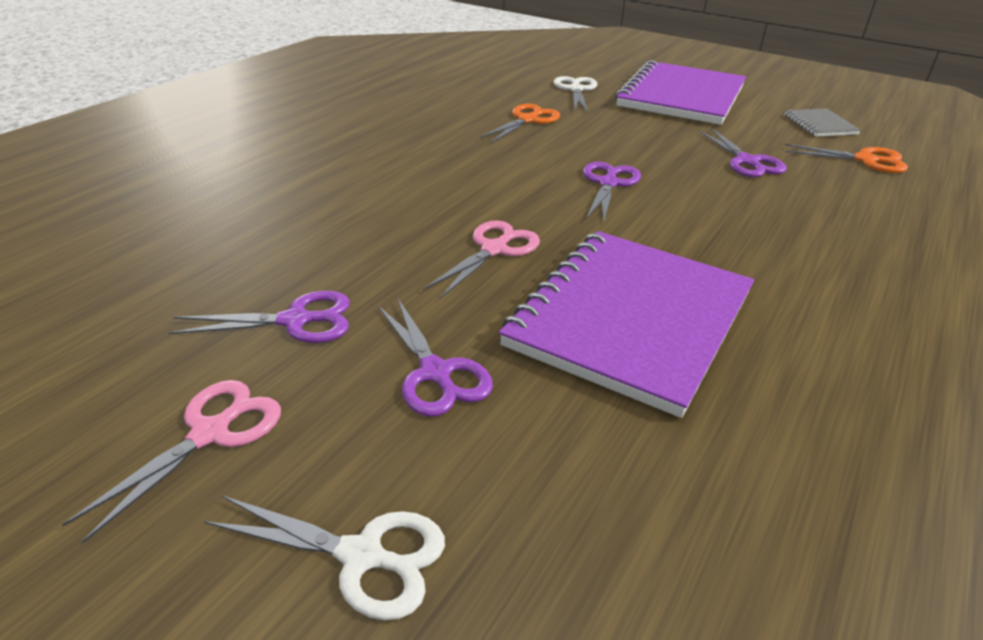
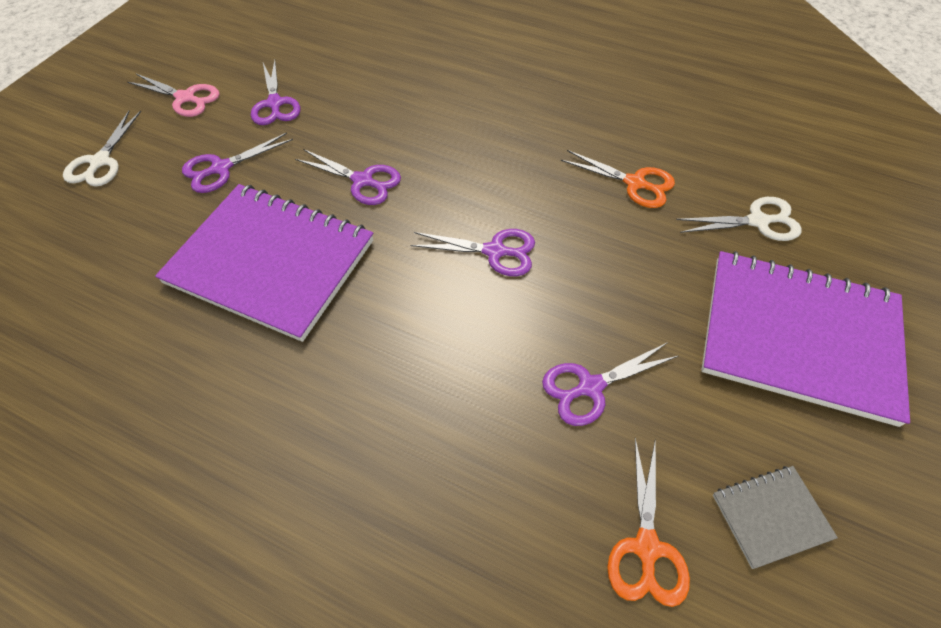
camera: 85 degrees right, 20 degrees up
(494, 249) = (362, 181): pink scissors -> purple scissors

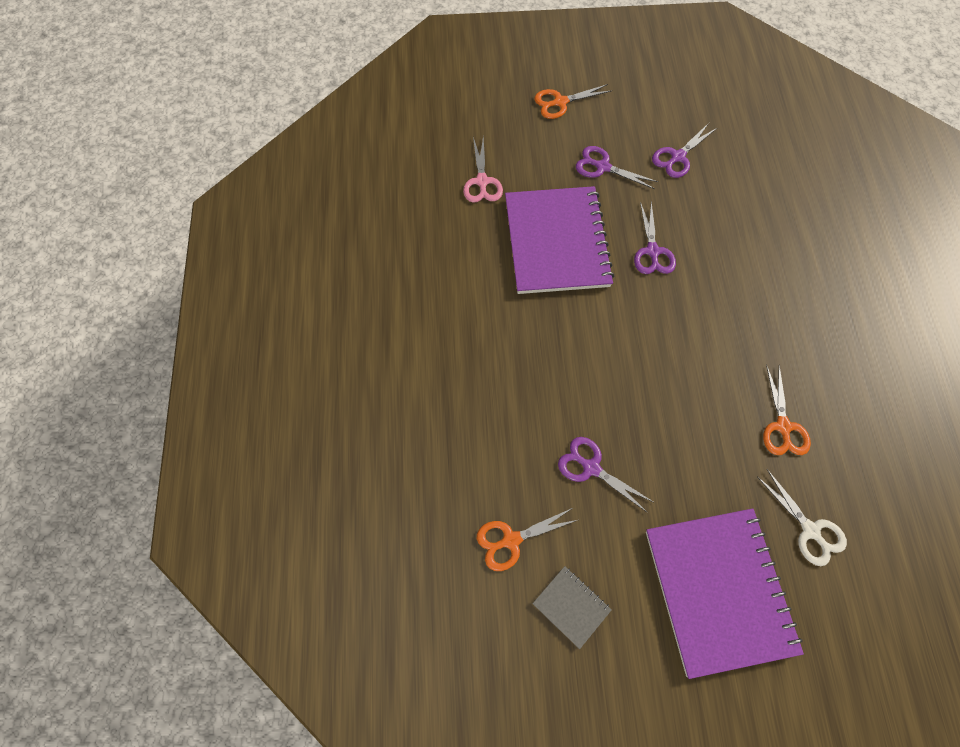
camera: 60 degrees right, 10 degrees up
(100, 162) = (560, 102): white scissors -> orange scissors
(185, 98) = (642, 104): pink scissors -> pink scissors (482, 181)
(495, 251) = (653, 362): purple scissors -> none

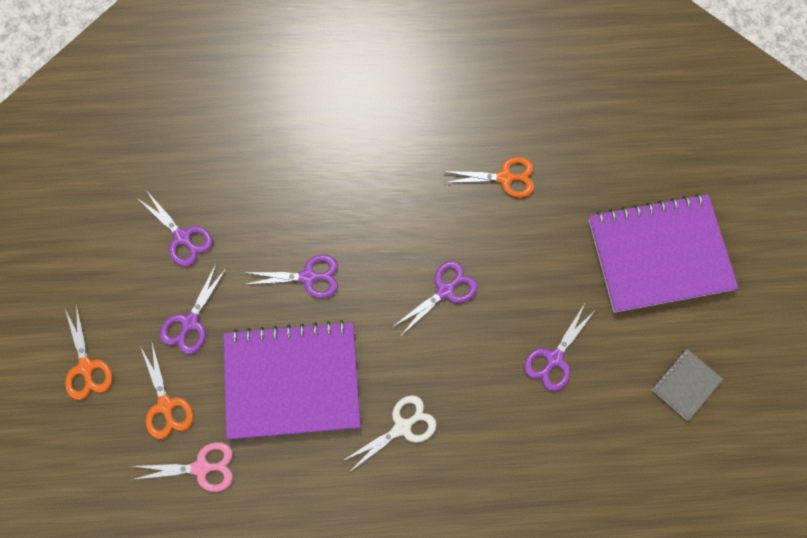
camera: 90 degrees left, 5 degrees up
(511, 540) = (630, 439): orange scissors -> orange scissors (165, 405)
(652, 367) = (445, 290): none -> purple scissors
(810, 530) = (601, 171): white scissors -> white scissors (402, 427)

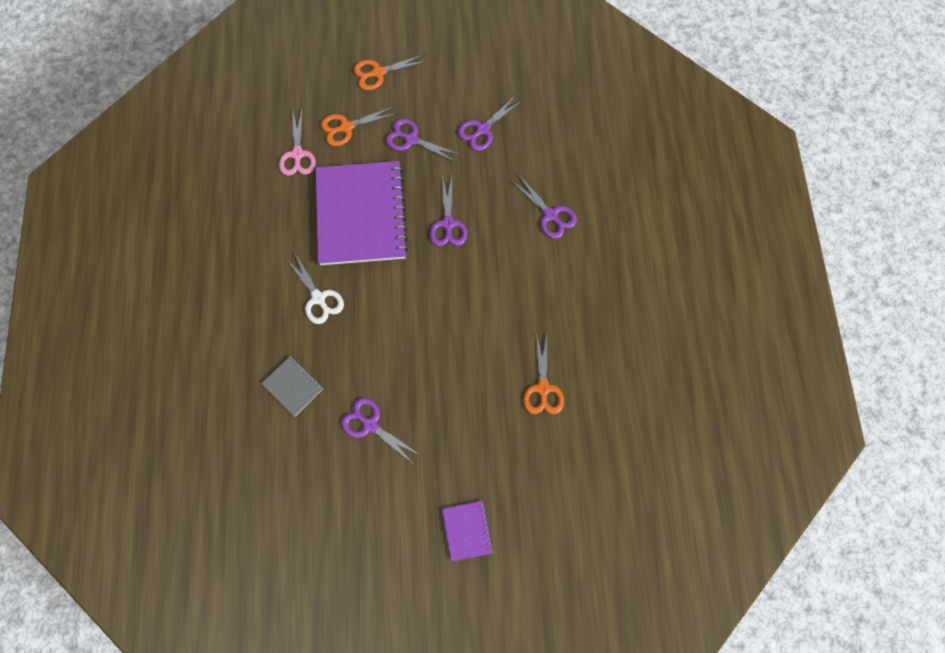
camera: 90 degrees right, 0 degrees up
(445, 290) = (434, 333): purple scissors -> purple scissors (550, 215)
(659, 254) = (467, 530): purple notebook -> purple notebook, size x0.43
(686, 384) = (341, 544): grey notebook -> grey notebook (293, 386)

